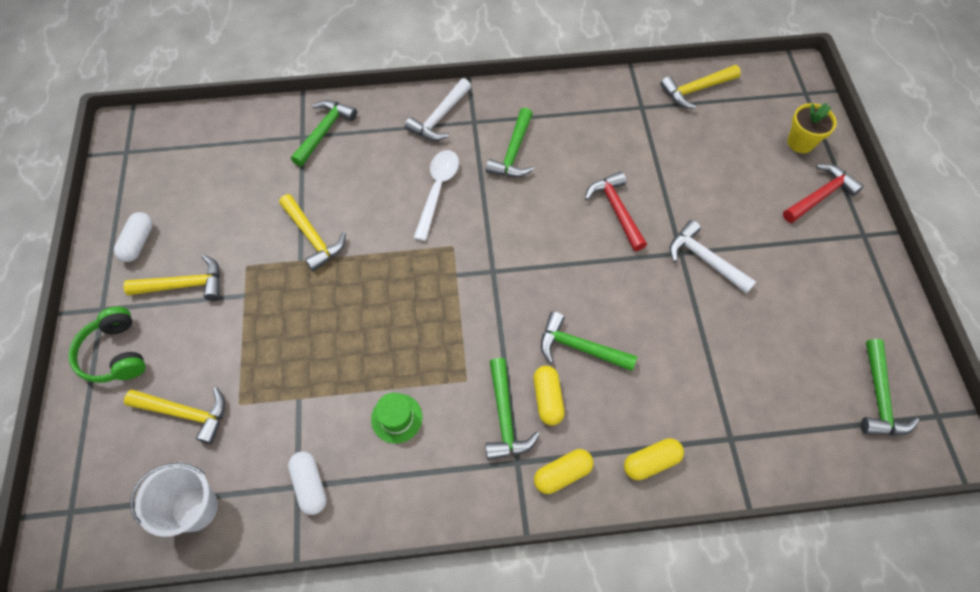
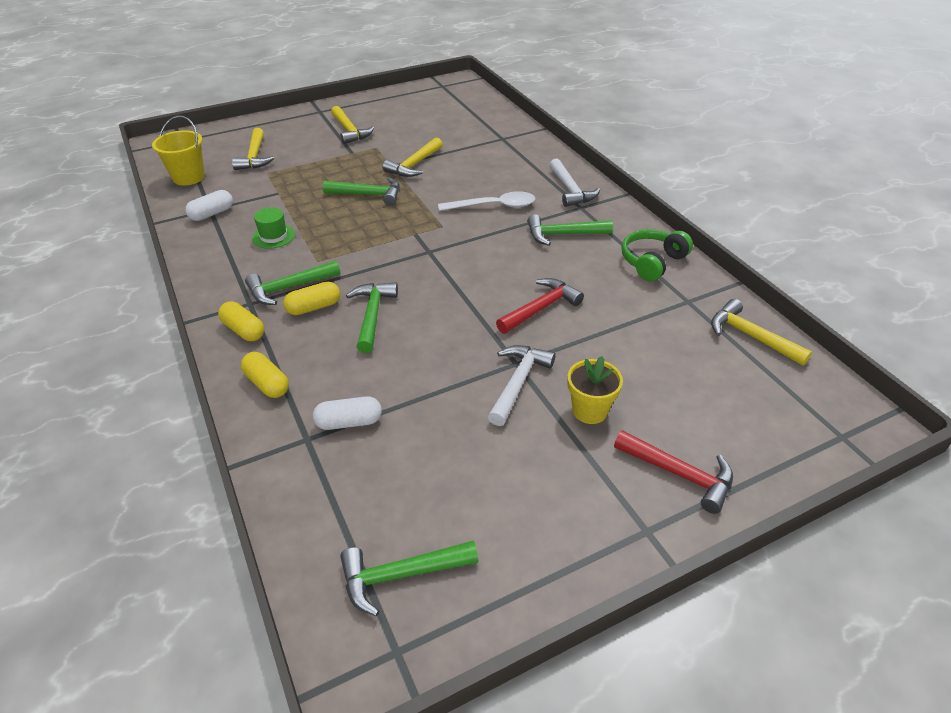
camera: 70 degrees right, 20 degrees down
(116, 353) = (290, 124): green headphones -> green headphones (652, 262)
(138, 242) = (374, 108): white capsule -> white capsule (349, 422)
(195, 508) = (188, 177): white bucket -> yellow bucket
(324, 131) = (514, 145): green hammer -> green hammer (368, 195)
(439, 117) = (570, 190): white hammer -> white hammer turned 120 degrees counterclockwise
(800, 142) = (751, 442): yellow flower pot -> yellow flower pot (589, 410)

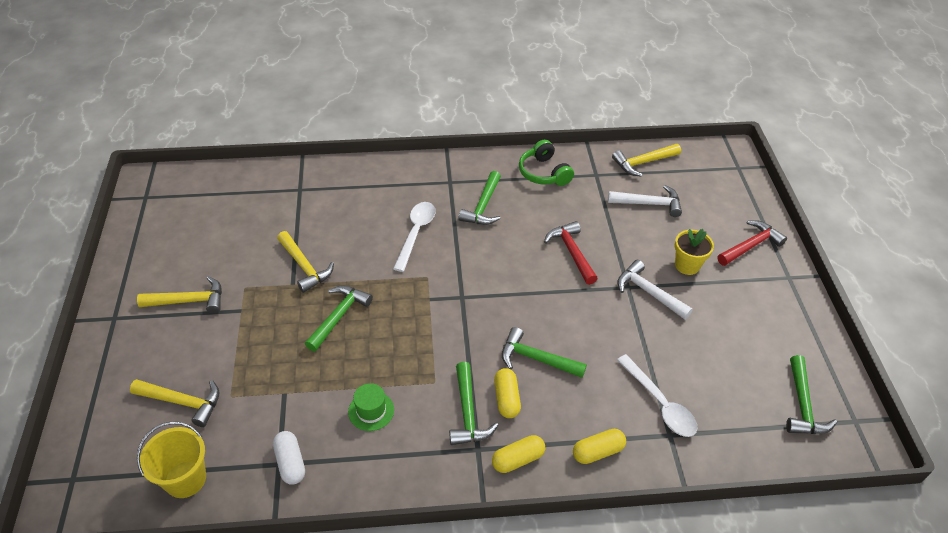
camera: 70 degrees left, 5 degrees up
(349, 422) = (660, 403): white capsule -> white spoon
(570, 190) = (420, 178): white hammer -> white hammer (649, 204)

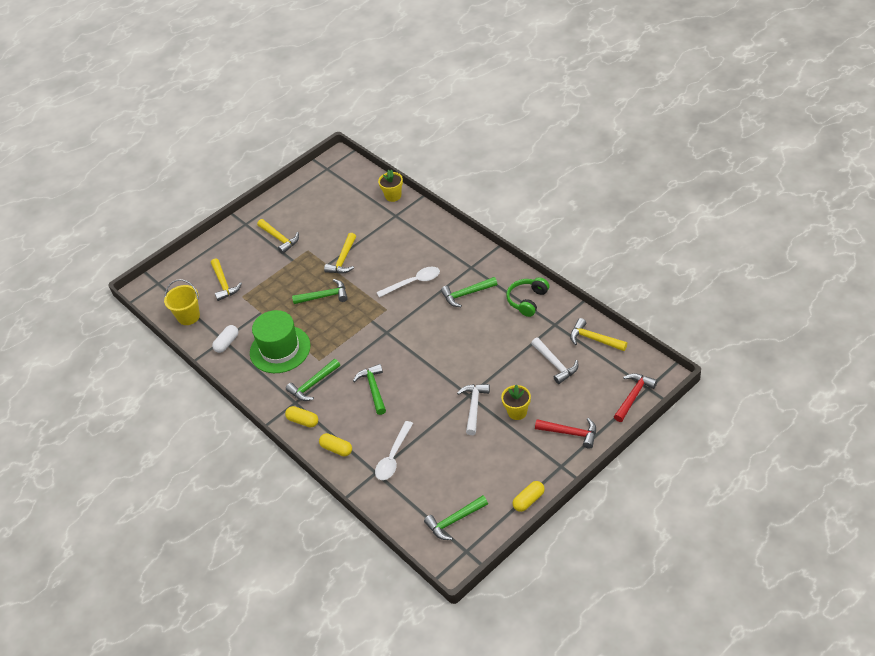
camera: 60 degrees right, 0 degrees up
(269, 174) = (393, 196): none -> yellow flower pot
(371, 411) = (280, 349): green hat -> green hat, size x2.16
(506, 399) = (336, 393): yellow capsule -> yellow capsule (529, 500)
(571, 252) = (470, 355): red hammer -> red hammer (633, 396)

